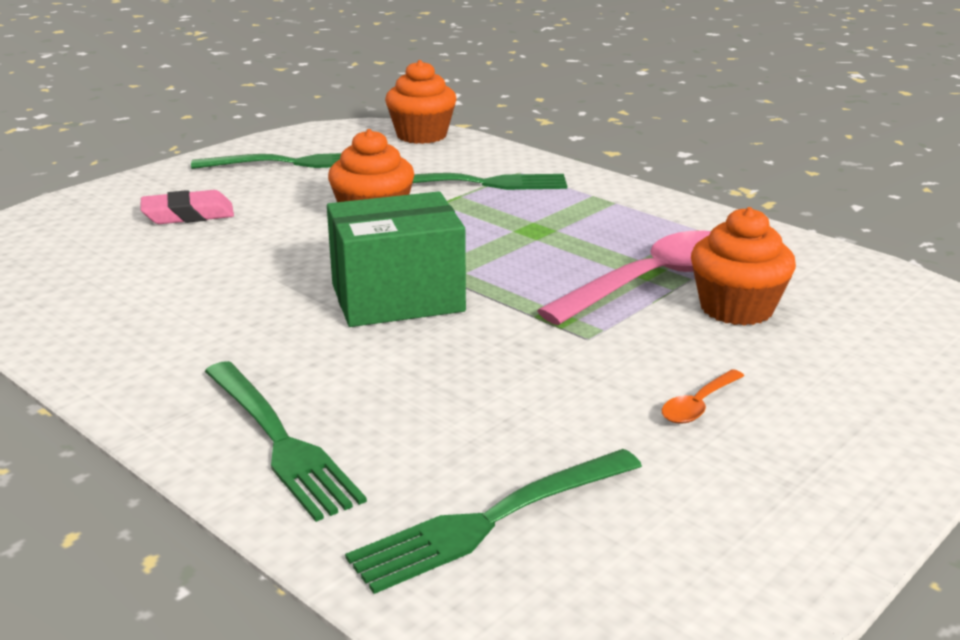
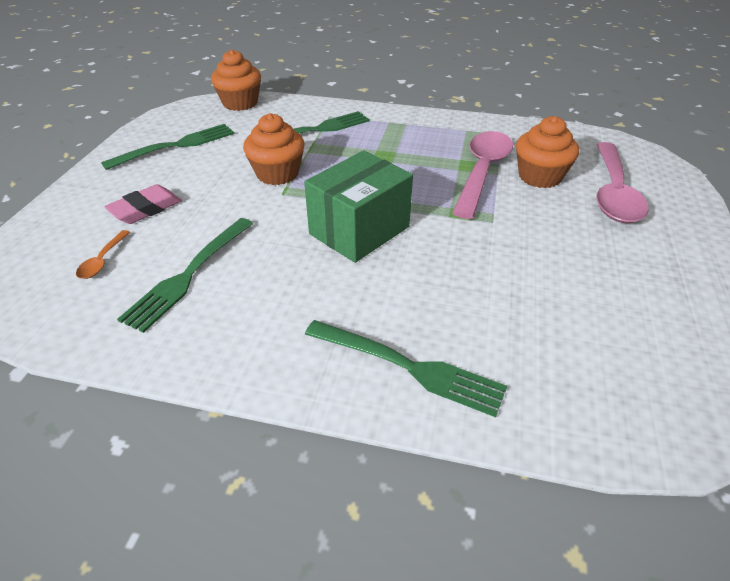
camera: 30 degrees left, 15 degrees up
(492, 520) = (582, 368): green fork -> green fork (189, 274)
(698, 405) = (590, 246): orange spoon -> orange spoon (103, 260)
(834, 358) = (613, 193): none -> pink spoon

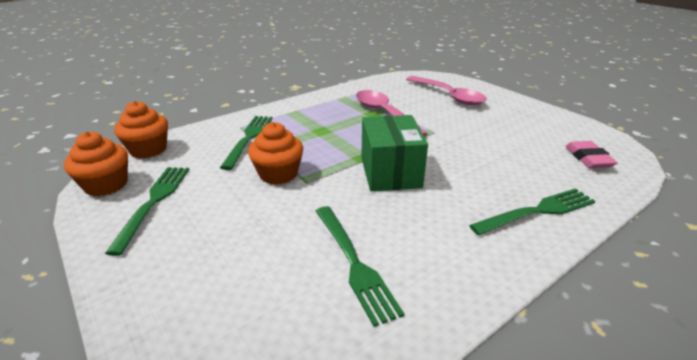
camera: 50 degrees left, 10 degrees down
(103, 260) = (272, 307): orange spoon -> none
(145, 209) = (227, 254): pink eraser -> pink eraser (588, 158)
(539, 176) = (411, 103): orange cupcake -> orange cupcake (106, 185)

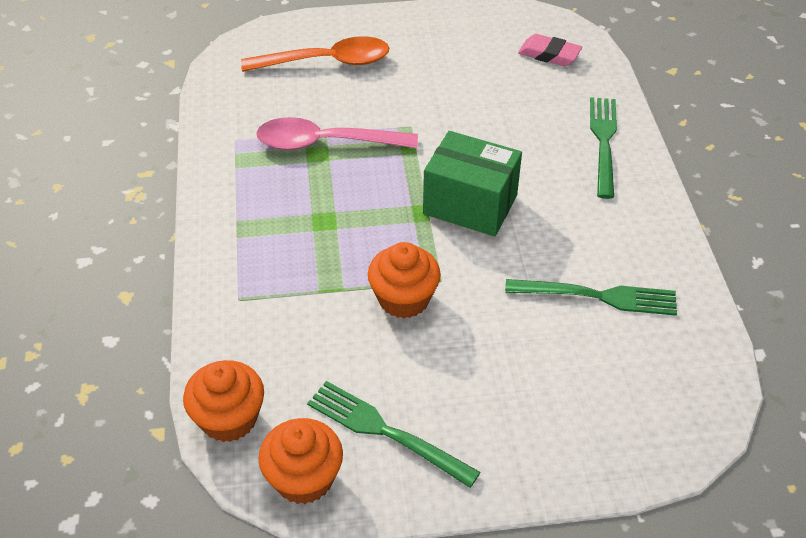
camera: 60 degrees left, 15 degrees up
(249, 138) = (285, 300): green fork -> none
(449, 96) = (326, 62): pink spoon -> orange spoon

